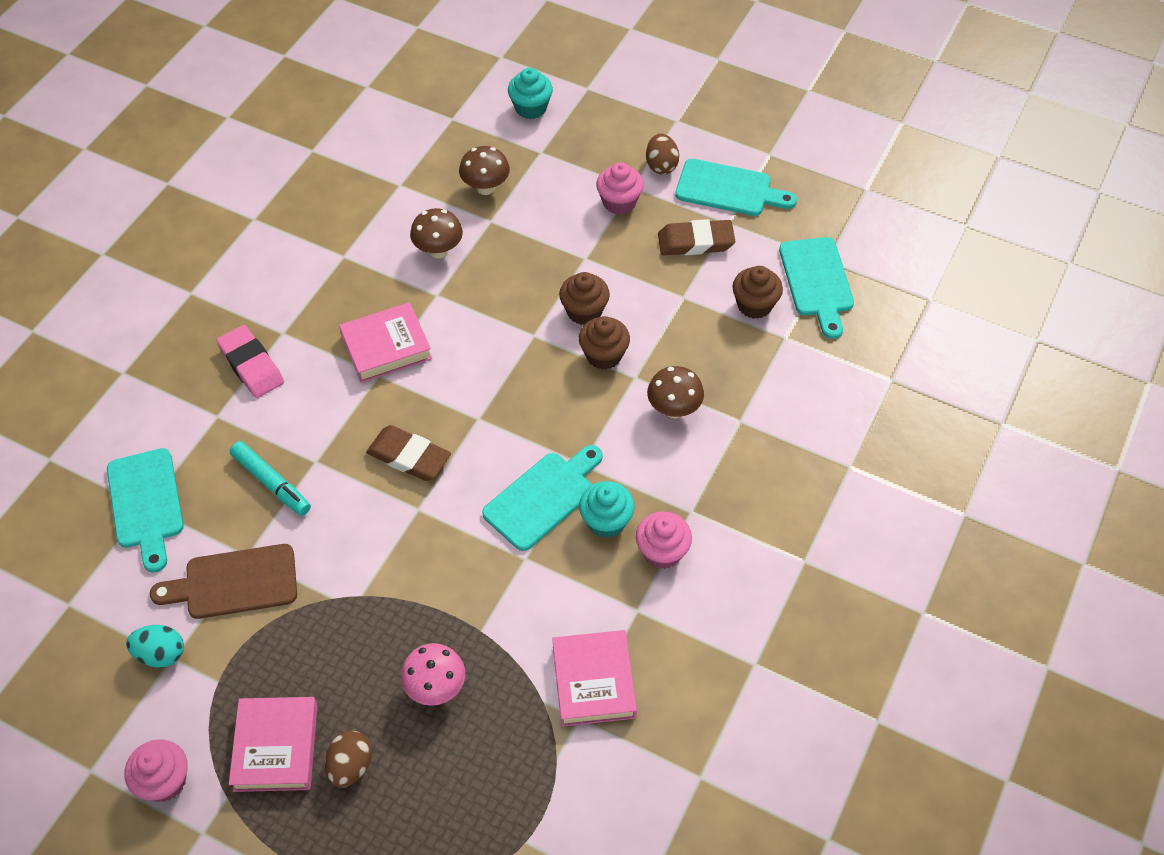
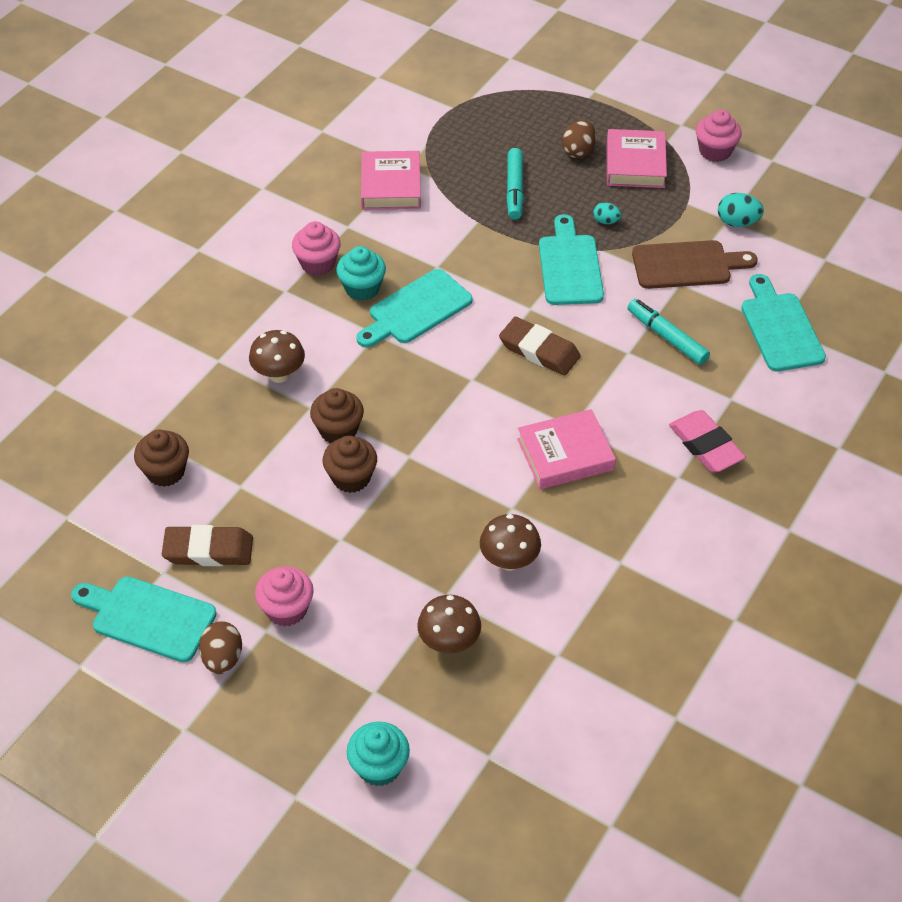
camera: 175 degrees left, 5 degrees down
(323, 643) = (606, 221): none -> turquoise egg
(436, 688) = (514, 189): pink mushroom -> turquoise marker
(817, 282) = (88, 492): turquoise cutting board -> turquoise cutting board (570, 266)

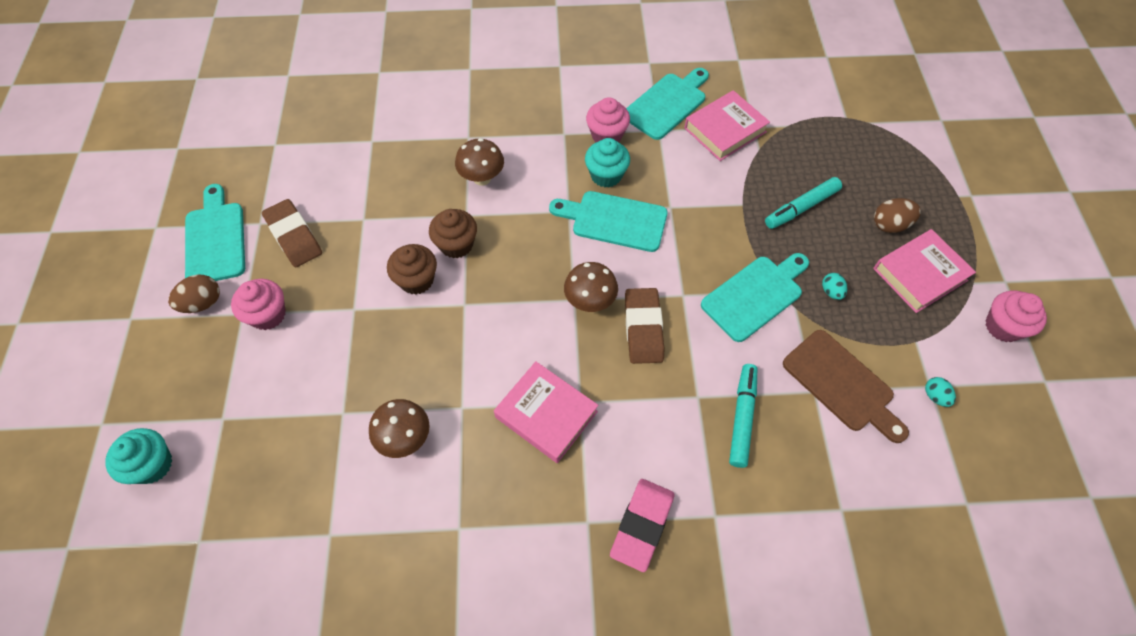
camera: 55 degrees right, 10 degrees up
(165, 472) = (347, 170): brown cupcake -> none
(449, 642) = (297, 443): brown mushroom -> brown mushroom (590, 301)
(737, 222) = (935, 396): turquoise egg -> turquoise egg, size x0.63
(780, 328) = (839, 511): turquoise cutting board -> turquoise cutting board (667, 104)

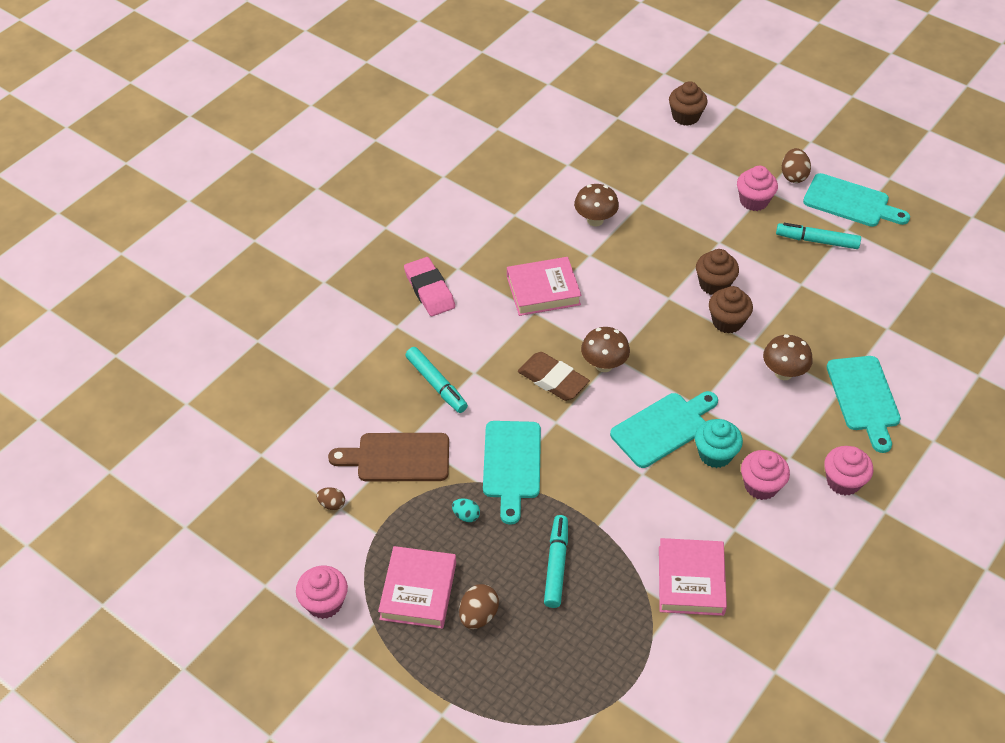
camera: 130 degrees right, 10 degrees down
(152, 465) = (685, 116): turquoise cupcake -> brown cupcake
(294, 236) = (817, 241): brown eraser -> turquoise marker
(556, 96) = (843, 481): none -> pink cupcake
(667, 104) = (762, 560): turquoise cutting board -> turquoise cutting board (864, 398)
(935, 396) = (332, 504): turquoise egg -> brown egg

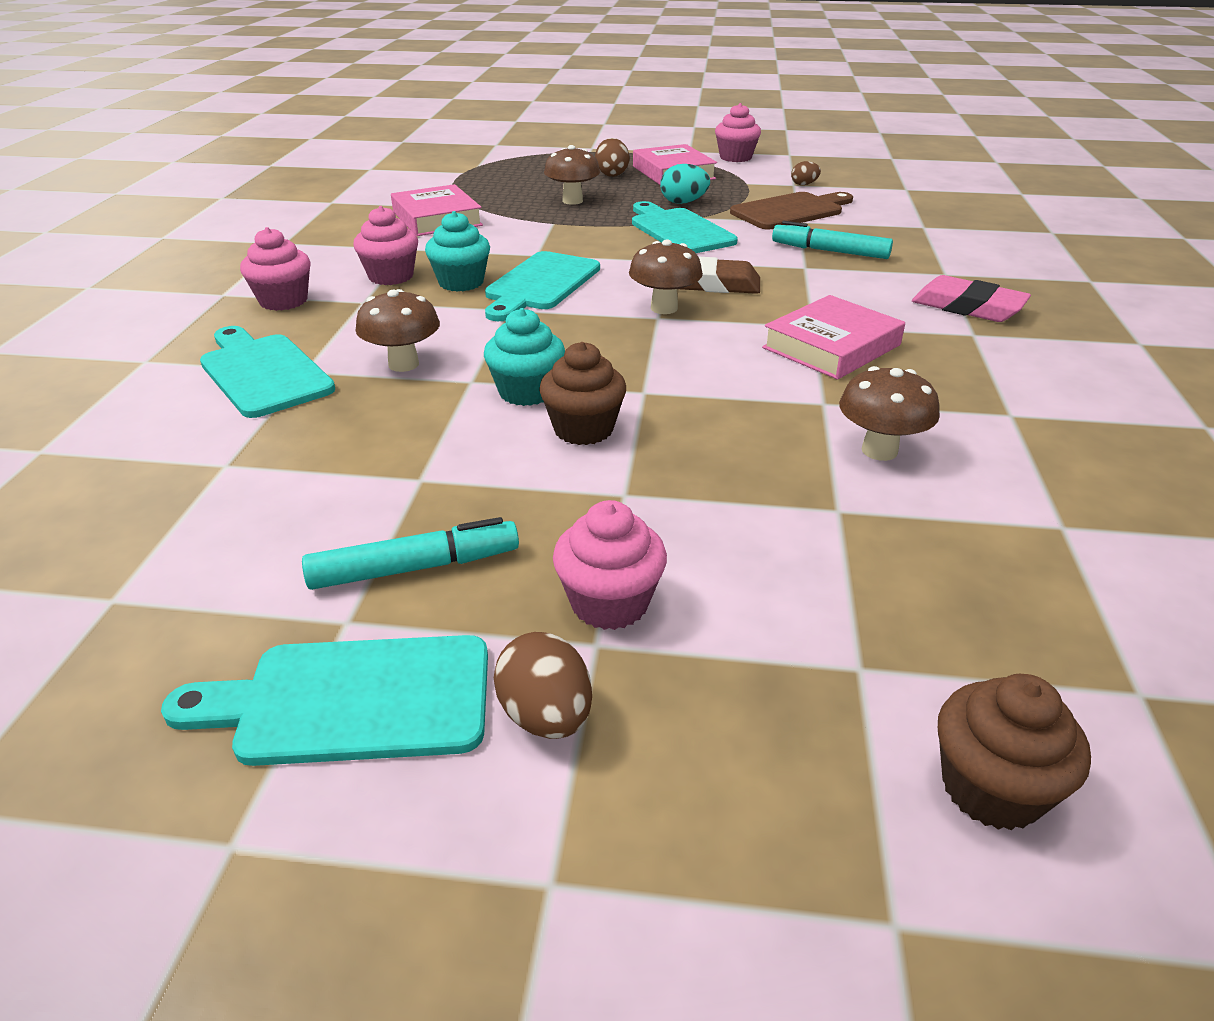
camera: 150 degrees right, 15 degrees down
(466, 516) = (683, 202): turquoise egg -> turquoise egg, size x1.58
(556, 565) = (572, 201): turquoise marker -> brown mushroom
(727, 321) = (526, 392): brown cupcake -> turquoise cupcake

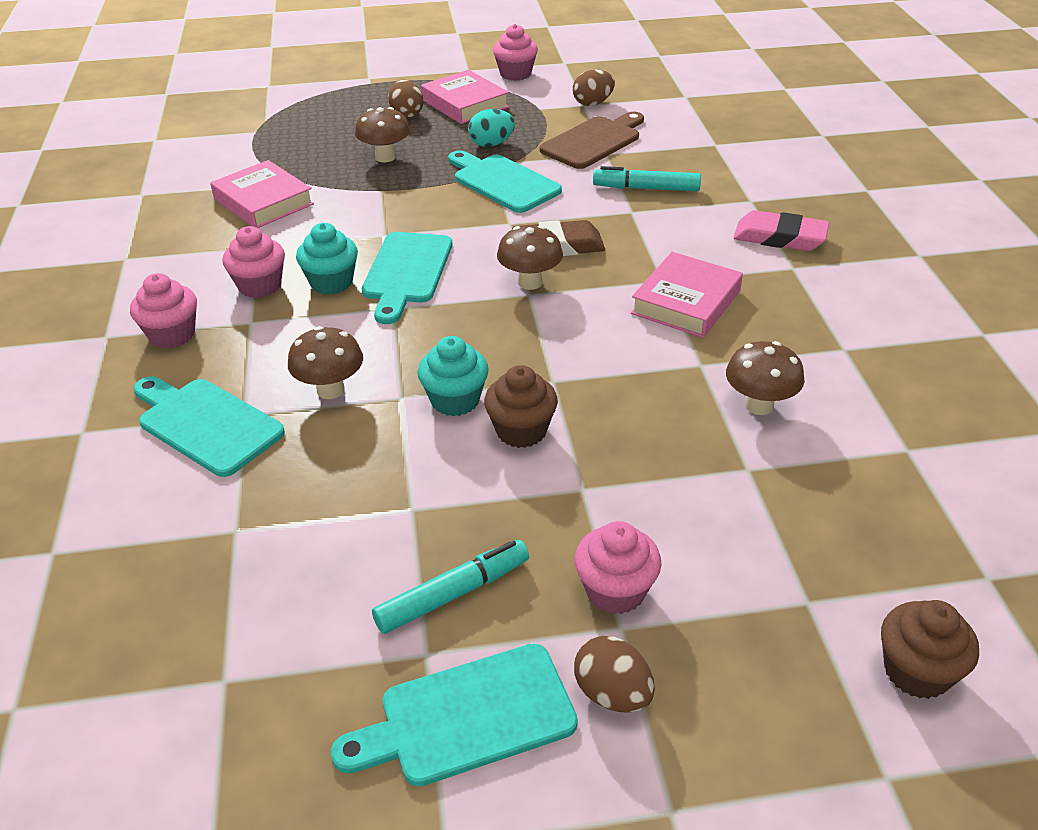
camera: 15 degrees left, 5 degrees up
(804, 184) = (593, 103): brown egg -> brown egg, size x1.58

